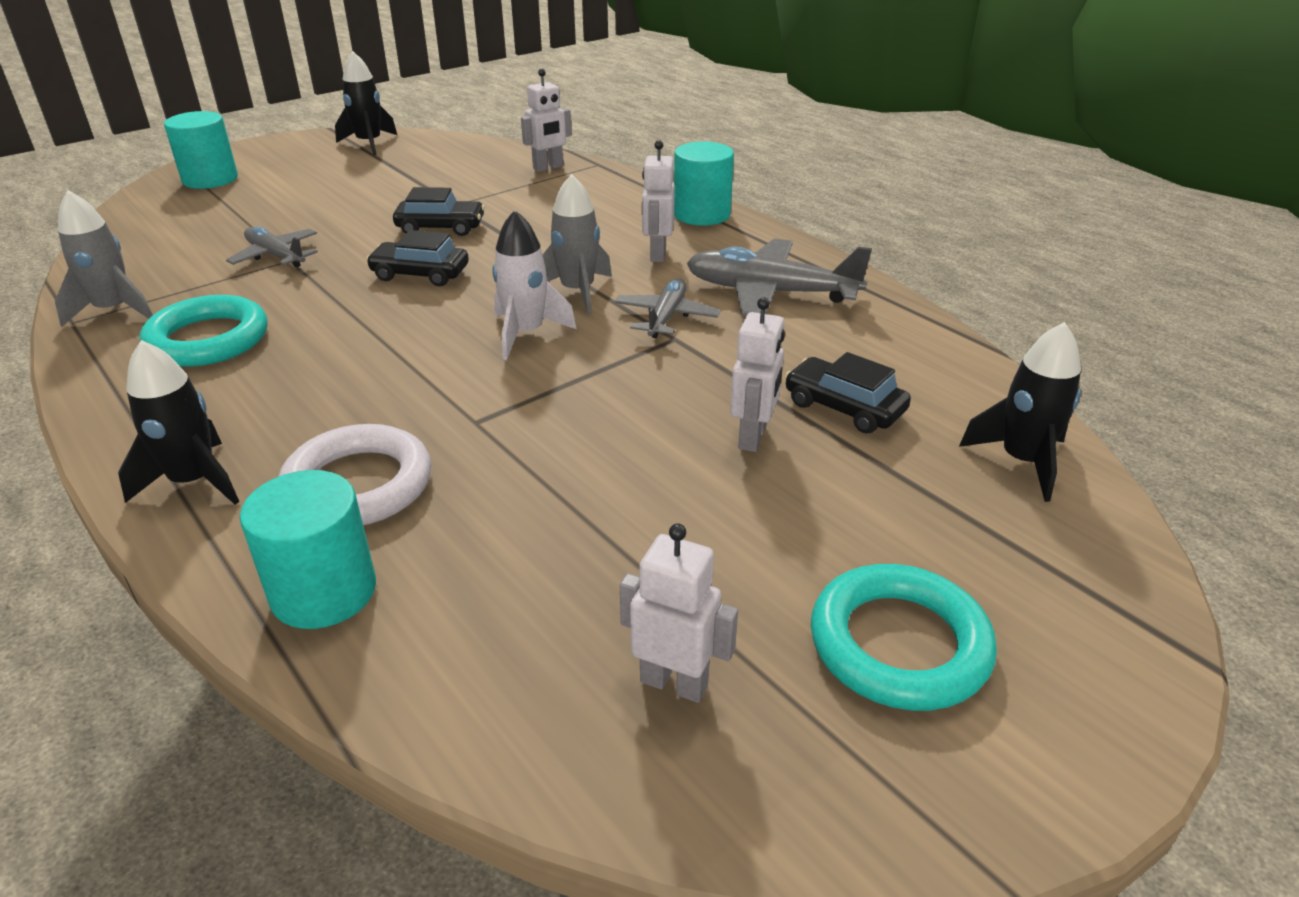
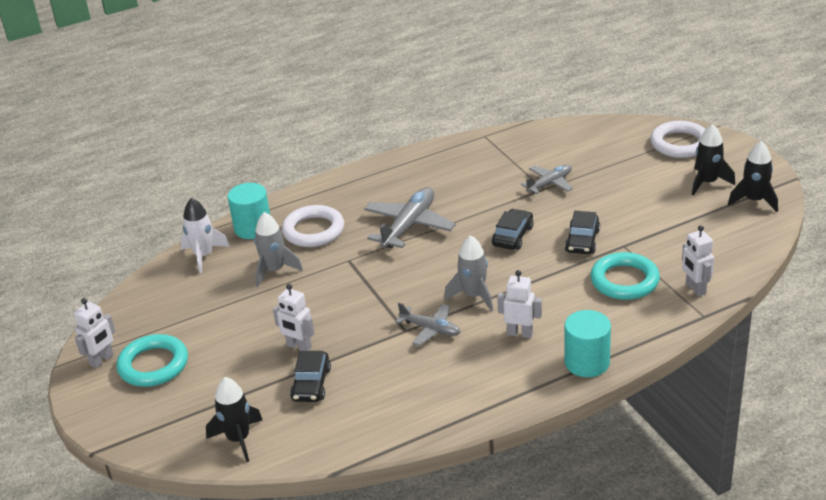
camera: 105 degrees right, 0 degrees up
(114, 310) = (492, 145): grey rocket -> grey rocket (274, 271)
(194, 481) = (333, 191): black rocket -> black rocket (707, 182)
(208, 339) = (453, 176): turquoise ring -> turquoise ring (624, 281)
(210, 179) = (680, 144): turquoise cylinder -> white ring
(526, 333) = (427, 275): white rocket -> white rocket (204, 256)
(674, 683) = (167, 306): white robot -> white robot (102, 360)
(770, 292) = (450, 378): grey plane -> grey plane (409, 226)
(844, 407) = (311, 384): black car -> black car turned 135 degrees clockwise

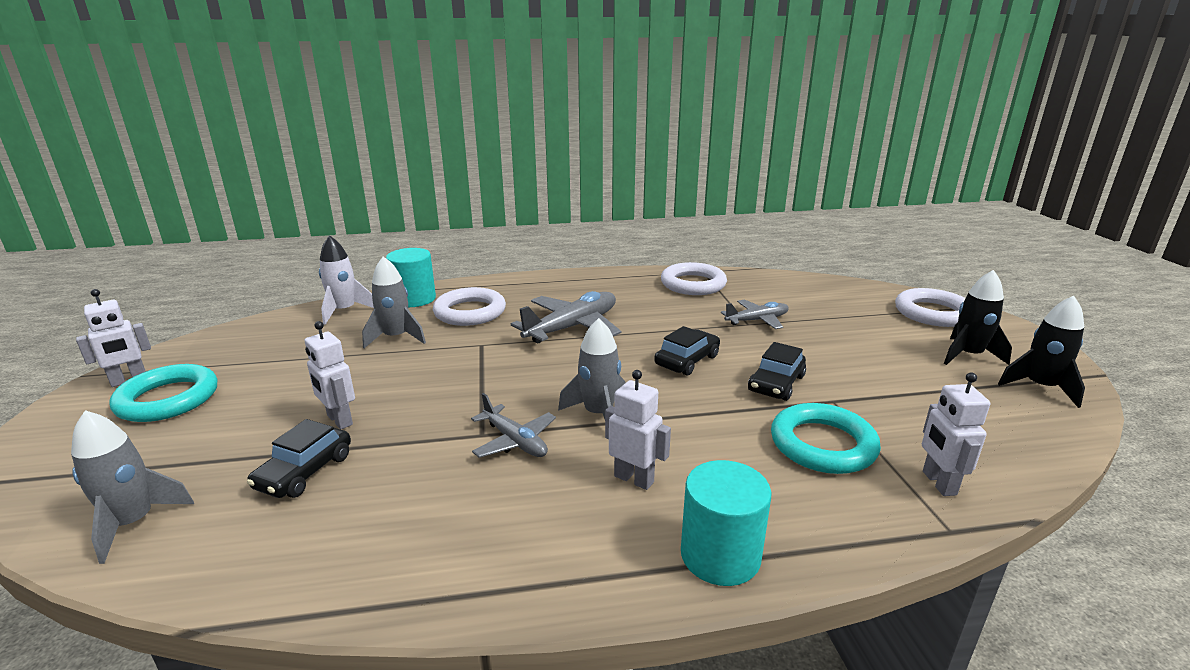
camera: 15 degrees right, 10 degrees down
(238, 439) = (134, 523): black rocket -> grey rocket
(482, 154) = (693, 284): none -> white ring

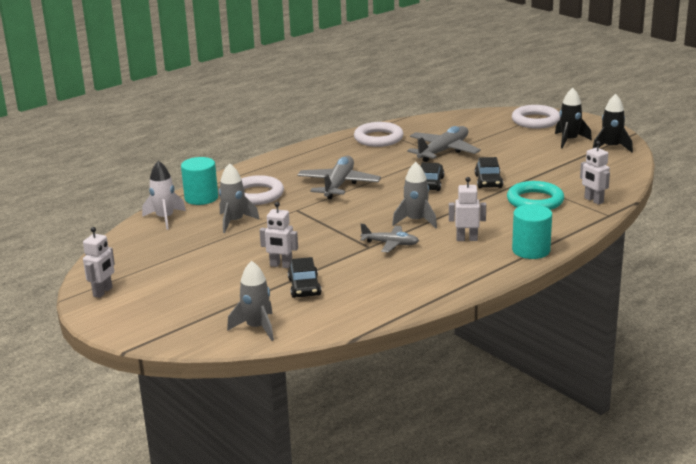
camera: 30 degrees left, 0 degrees up
(168, 399) = (153, 290): turquoise ring -> none
(757, 320) = (443, 151): grey plane -> grey plane, size x1.66

